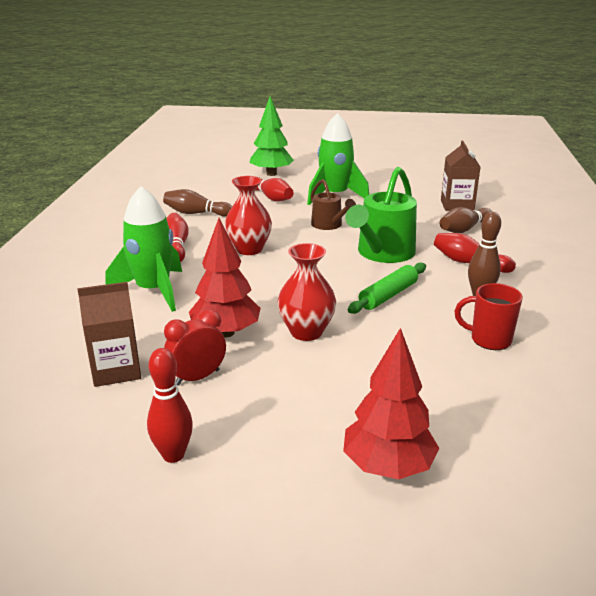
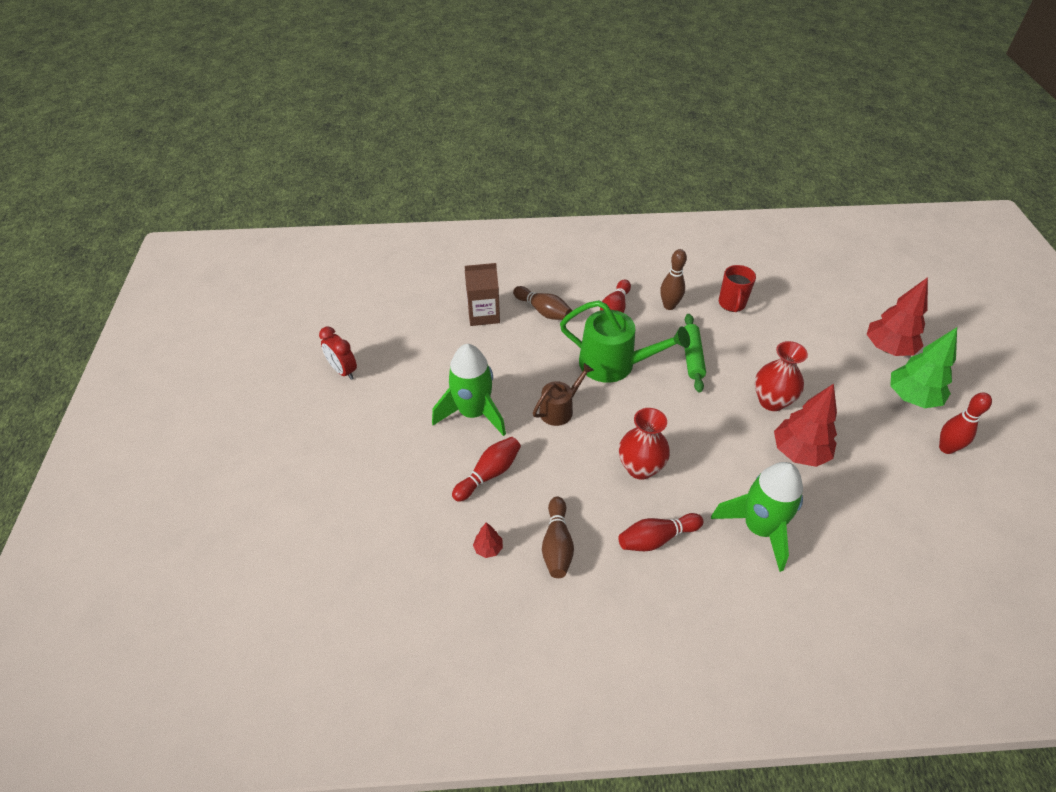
camera: 100 degrees left, 20 degrees up
(116, 370) = (888, 513): brown carton -> none
(197, 377) = (865, 456): red clock -> red clock (343, 371)
(208, 194) = (488, 548): none -> red tree
(271, 174) = (398, 490): green tree -> green tree (911, 398)
(388, 295) = (692, 357): green rolling pin -> green rolling pin turned 60 degrees clockwise

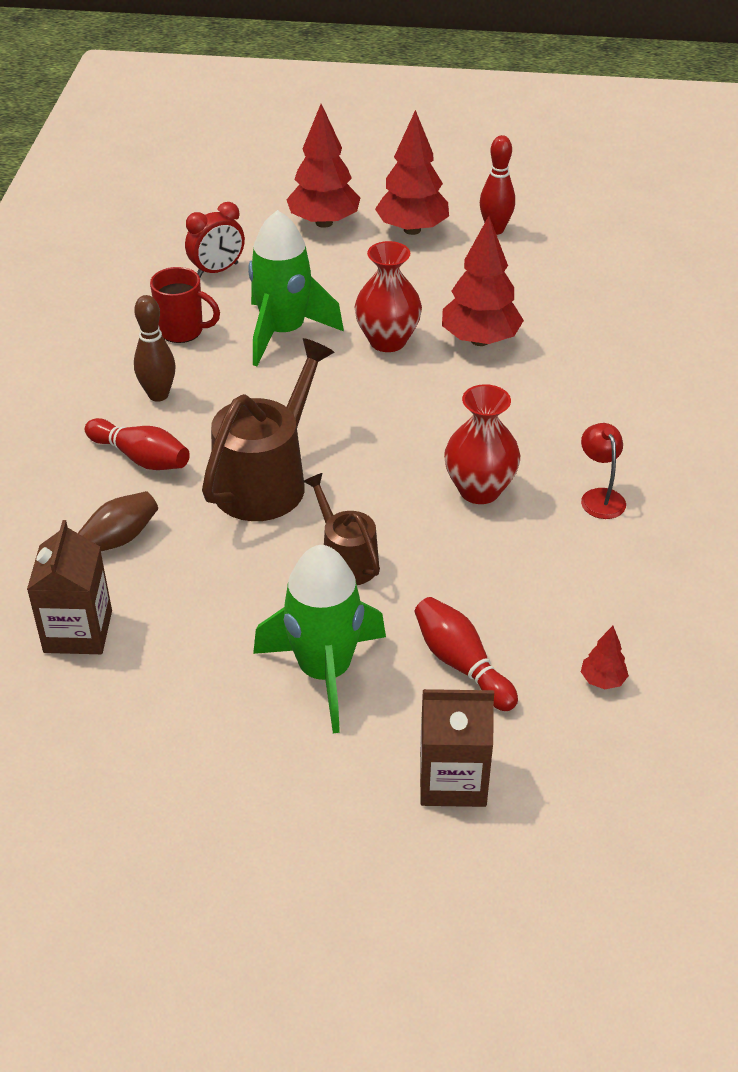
camera: 80 degrees left, 5 degrees down
(343, 371) = (153, 876): red clock -> red clock (217, 270)
(406, 479) = (452, 779): none -> brown carton
(557, 545) = (602, 600): brown bowling pin -> none
(614, 364) = (266, 480): green watering can -> brown watering can
(656, 538) = (600, 497): red bowling pin -> red lamp
(692, 357) = (279, 394): green rolling pin -> none
(759, 528) = (593, 402): green rocket -> green rocket (284, 332)
(911, 398) = (412, 230): green tree -> red tree

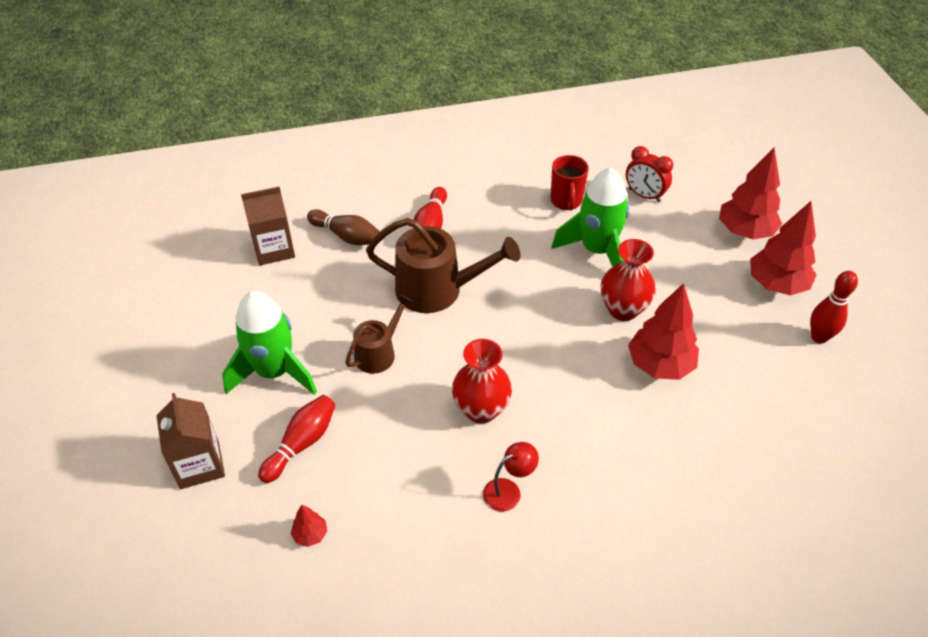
camera: 70 degrees right, 5 degrees up
(158, 395) = (494, 212): brown bowling pin -> none

